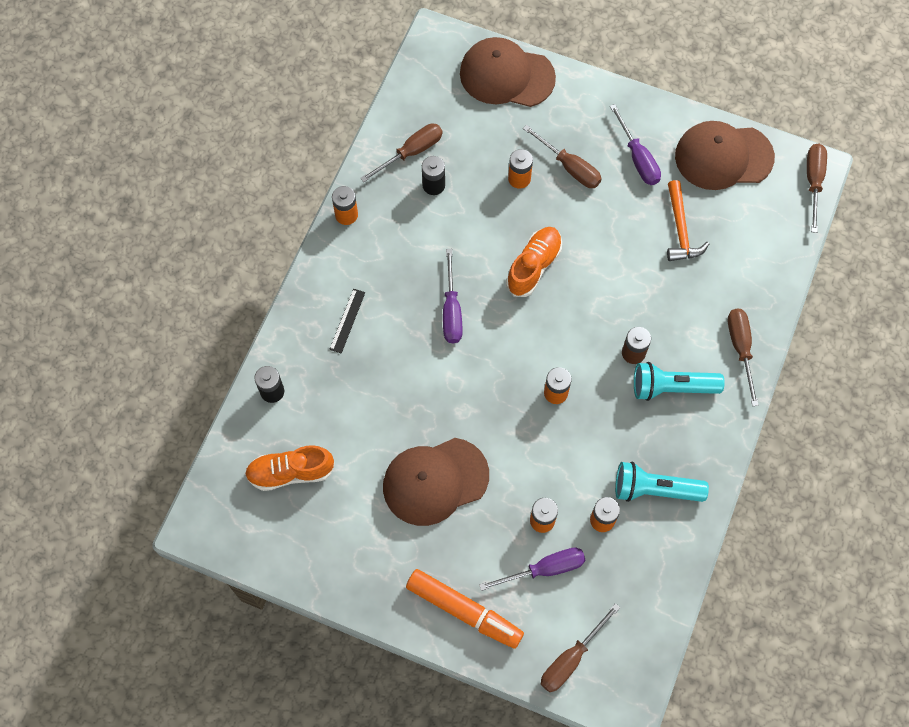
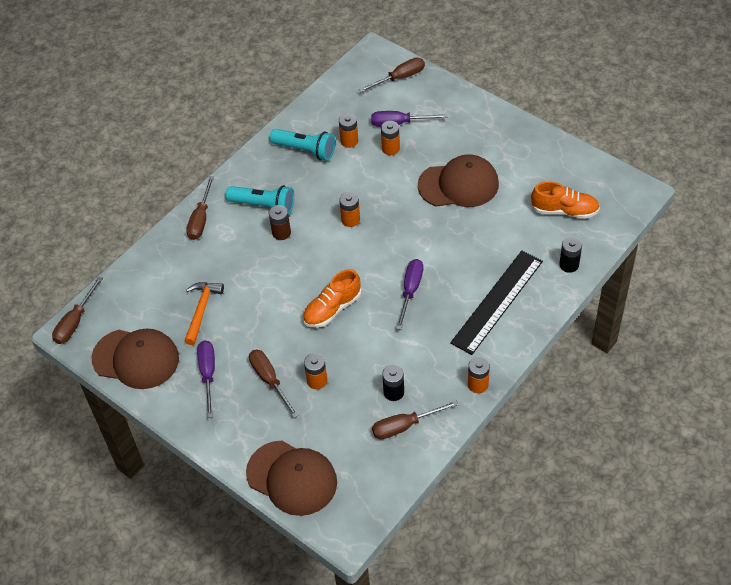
camera: 160 degrees left, 15 degrees down
(347, 320) = (497, 302): black ruler -> black ruler, size x2.32
(464, 611) = (461, 112): orange marker -> none

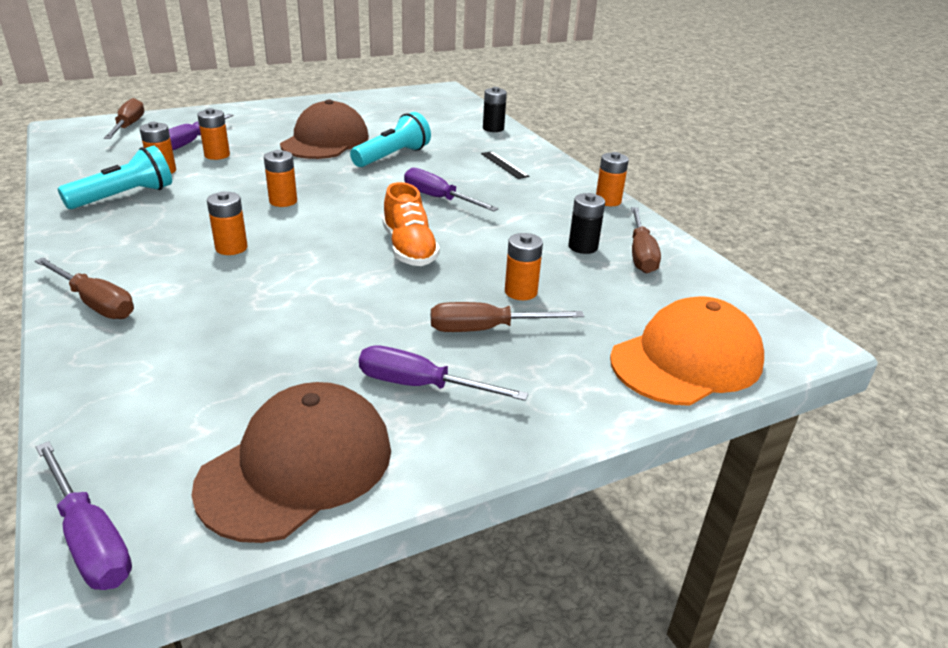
camera: 70 degrees left, 20 degrees down
(75, 322) = (90, 538): brown screwdriver -> purple screwdriver
(201, 310) = (279, 354): orange hammer -> none
(264, 206) = (163, 247): turquoise flashlight -> turquoise flashlight (392, 156)
(281, 233) = (231, 248): brown battery -> orange battery
(292, 478) = (686, 360): brown cap -> orange cap
(497, 302) = (504, 165): black ruler -> black ruler, size x0.43
(564, 210) = (426, 114): orange shoe -> none

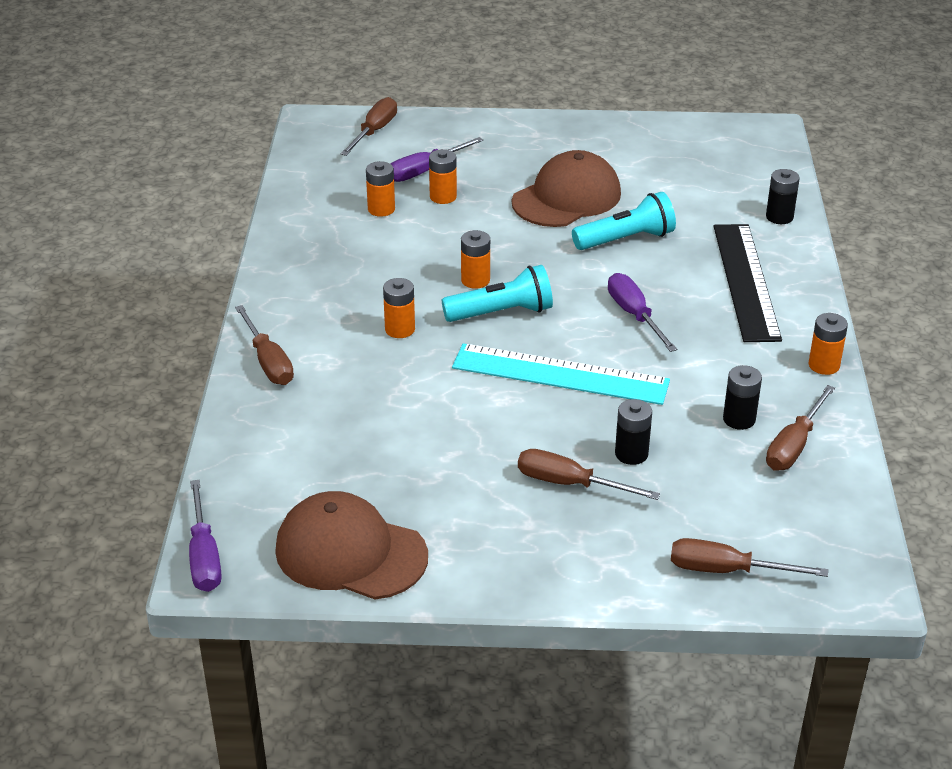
camera: 30 degrees right, 5 degrees up
(125, 196) = (334, 239): turquoise flashlight -> turquoise flashlight (502, 313)
(297, 467) = (350, 553): brown cap -> brown cap turned 135 degrees counterclockwise
(409, 249) = (560, 374): orange shoe -> turquoise ruler
(421, 386) = (478, 519): purple screwdriver -> none
(504, 165) = (746, 281): black ruler -> black ruler, size x2.32
(520, 292) = (631, 454): orange battery -> black battery
(686, 360) = (727, 570): orange cap -> brown screwdriver

